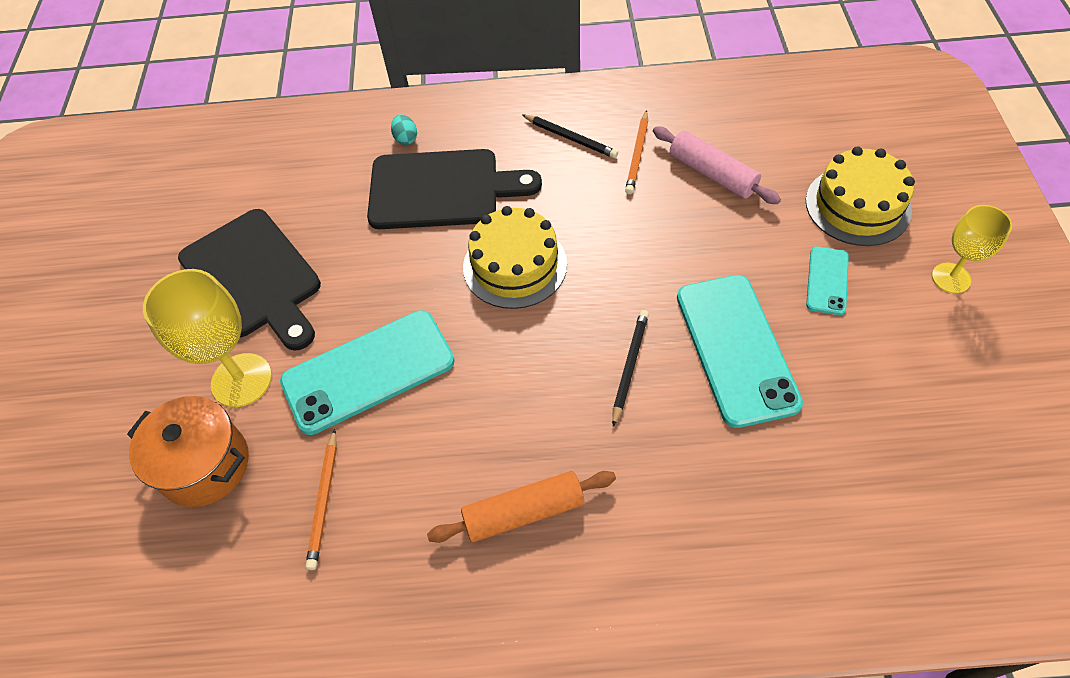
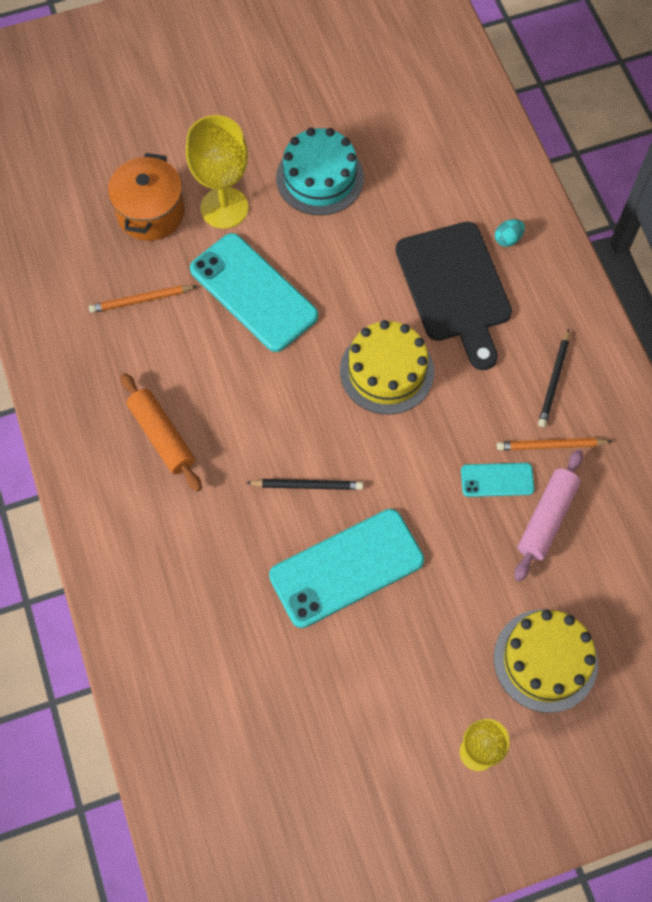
camera: 70 degrees right, 10 degrees up
(253, 277) = (320, 177): black cutting board -> turquoise cake
(827, 280) = (443, 638): turquoise phone -> turquoise phone (497, 480)

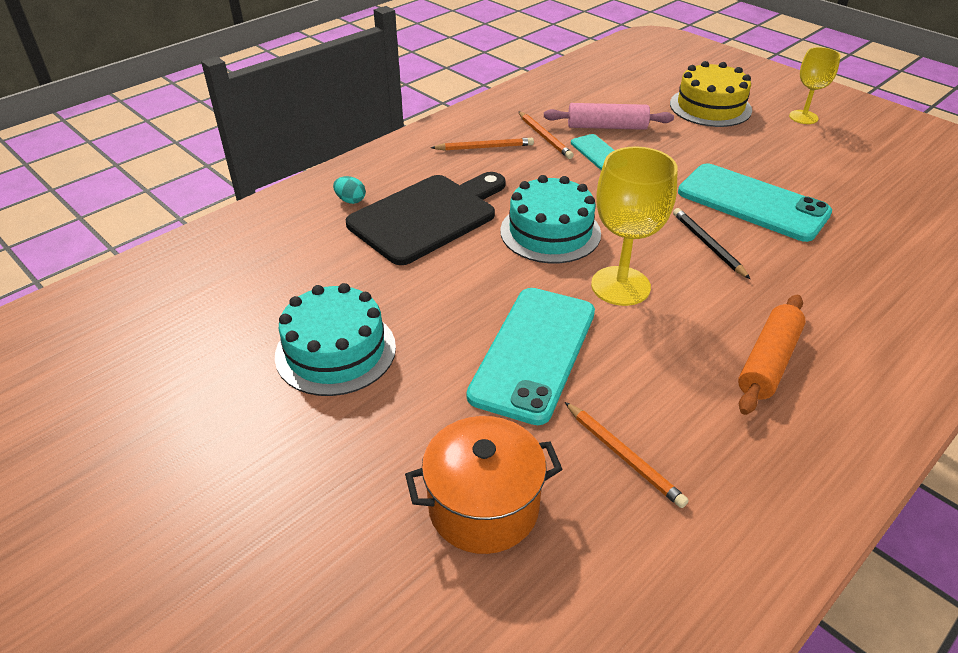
camera: 115 degrees left, 25 degrees down
(224, 208) = (429, 426): yellow goblet -> yellow goblet (620, 286)
(387, 371) = (550, 232): yellow cake -> turquoise cake
(554, 380) = (484, 147): black pencil -> orange pencil

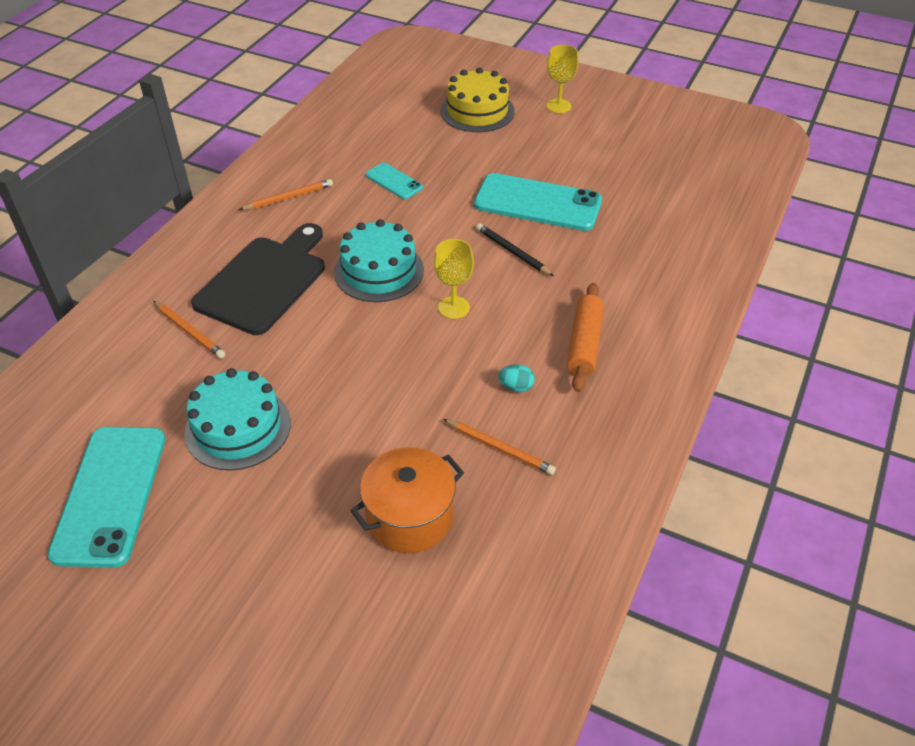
camera: 20 degrees left, 5 degrees up
(350, 200) = (185, 282): turquoise egg -> turquoise egg (516, 387)
(533, 353) = (403, 384): turquoise phone -> turquoise phone (110, 495)
(544, 137) = (340, 174): orange pencil -> orange pencil (189, 331)
(607, 127) = (392, 151): pink rolling pin -> none
(620, 286) = (454, 307): yellow goblet -> yellow goblet, size x0.63

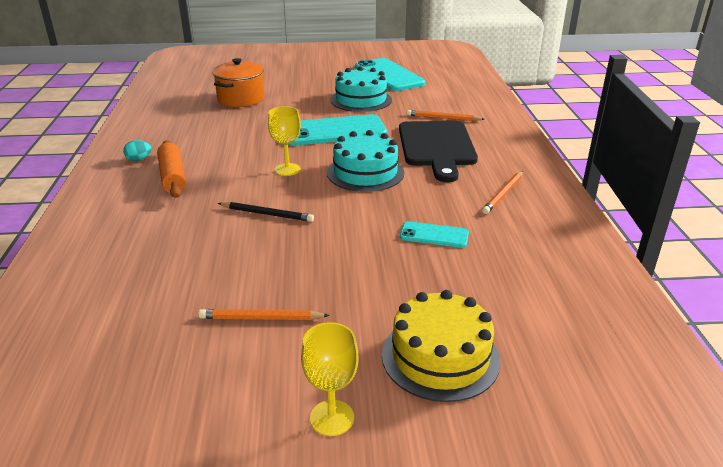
camera: 150 degrees right, 15 degrees down
(500, 448) = (207, 125): orange pencil -> orange pencil (261, 318)
(516, 387) = (213, 147): turquoise egg -> turquoise egg (139, 159)
(537, 203) = (271, 262): turquoise phone -> turquoise phone (334, 131)

